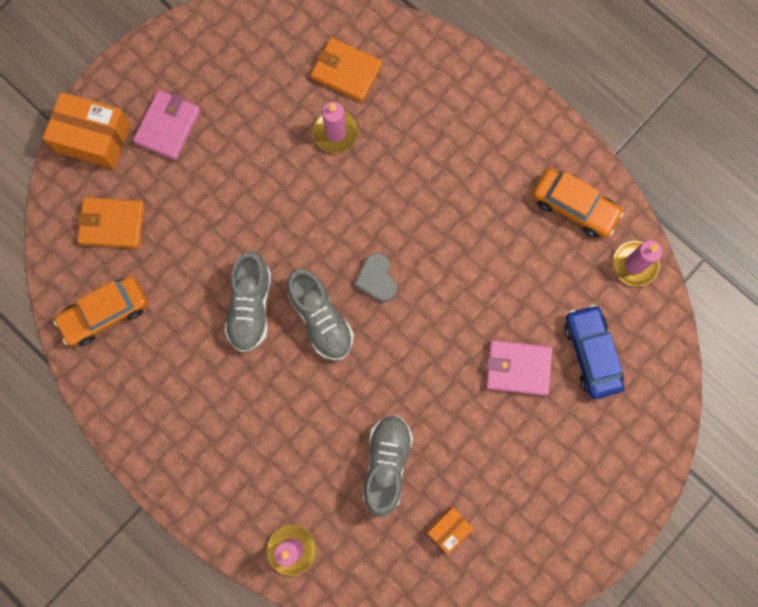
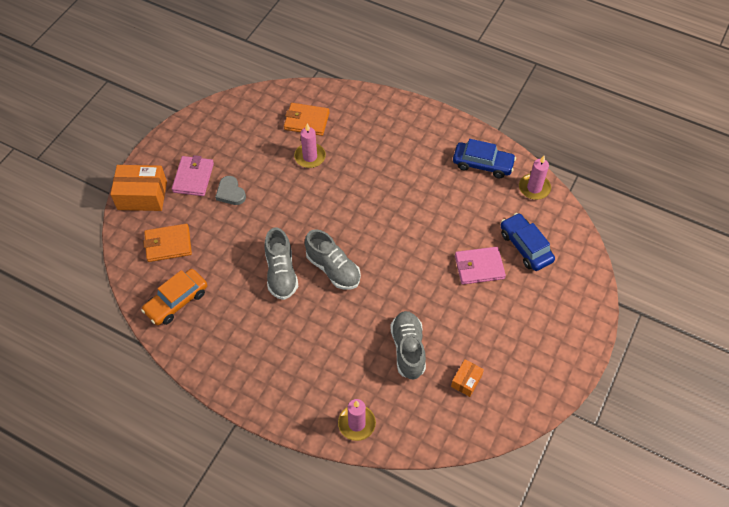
camera: 15 degrees left, 20 degrees down
(377, 279) = (364, 236): grey heart -> grey heart (230, 193)
(574, 207) = (482, 164): orange car -> blue car

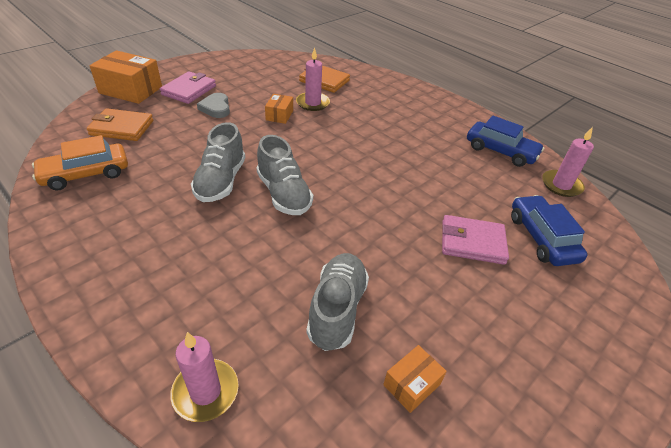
camera: 15 degrees right, 15 degrees down
(289, 183) = (279, 115): none -> orange box

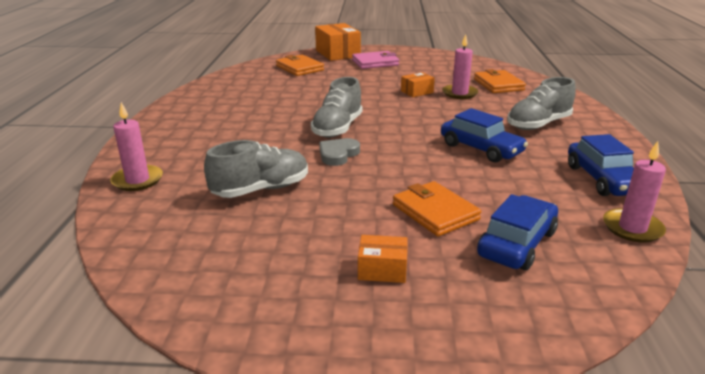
camera: 50 degrees right, 15 degrees down
(86, 174) = (245, 80): orange car -> none
(216, 108) = (376, 75): grey heart -> grey heart (338, 154)
(221, 181) = (310, 108): grey shoe -> grey shoe (538, 124)
(408, 159) = (481, 149): none -> blue car
(411, 384) = (234, 243): orange box -> orange box (382, 270)
(472, 242) = (435, 212): pink wallet -> orange wallet

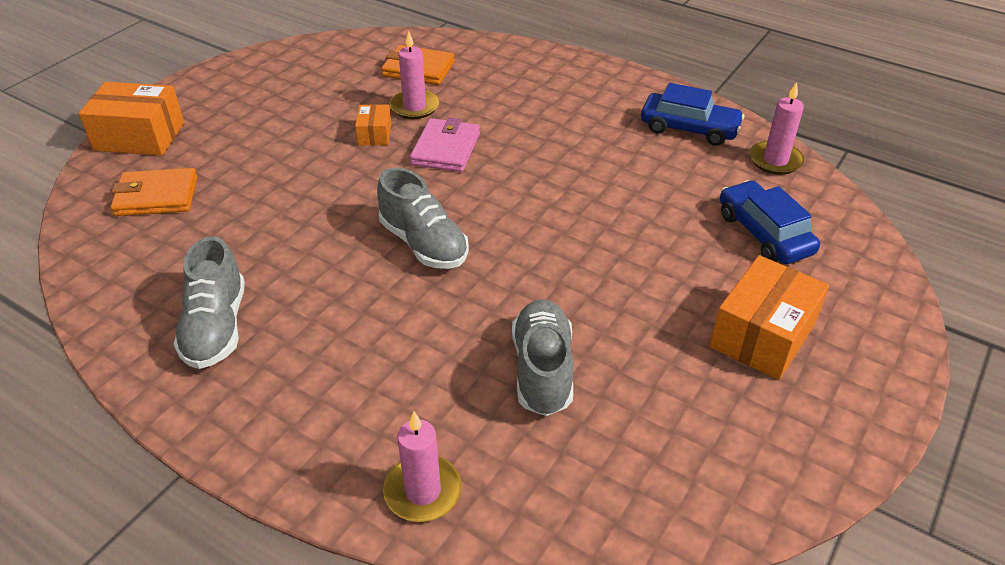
camera: 60 degrees left, 15 degrees up
(338, 154) = (500, 272): grey heart -> none
(375, 63) = (227, 121): pink wallet -> pink wallet (445, 149)
(382, 270) = (762, 335): orange box -> orange box, size x1.90
(435, 212) = (682, 256): orange wallet -> none
(481, 149) = (572, 164): blue car -> none
(538, 124) = (548, 100): grey shoe -> grey shoe (216, 327)

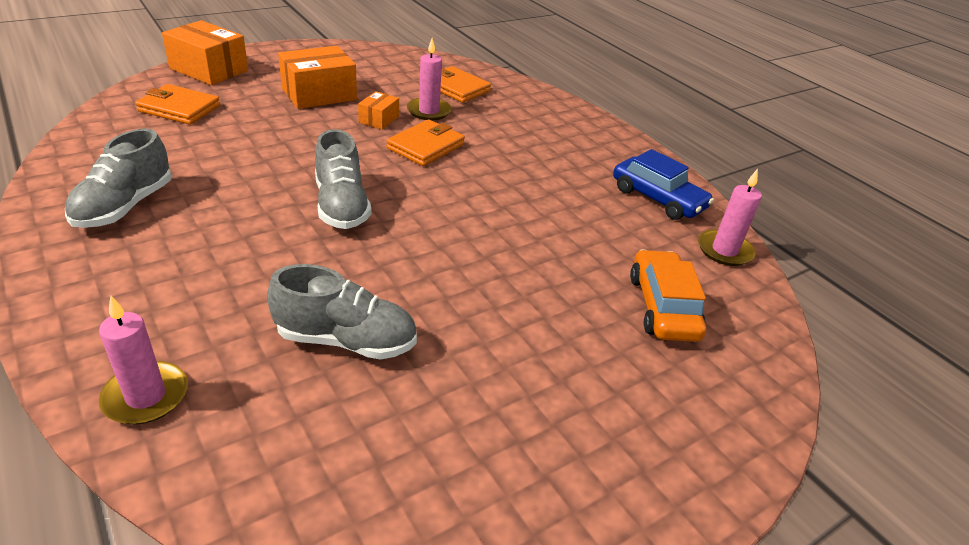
camera: 20 degrees right, 5 degrees down
(445, 149) = (425, 146): pink wallet -> orange wallet
(542, 370) = (346, 340): grey shoe -> grey shoe turned 75 degrees clockwise
(762, 335) = (587, 396): orange box -> orange box (319, 94)
(764, 233) = (663, 307): blue car -> orange car

